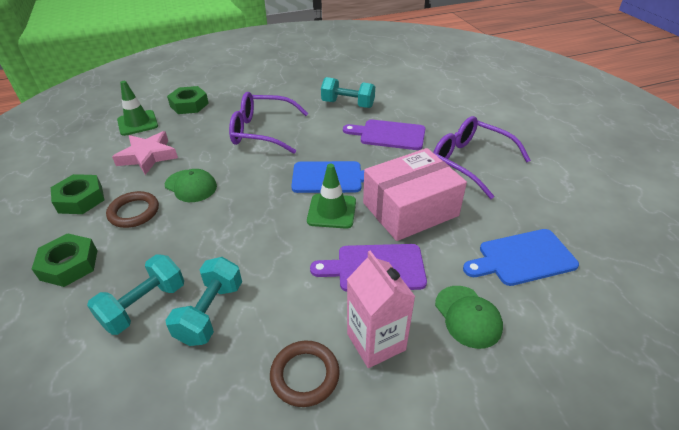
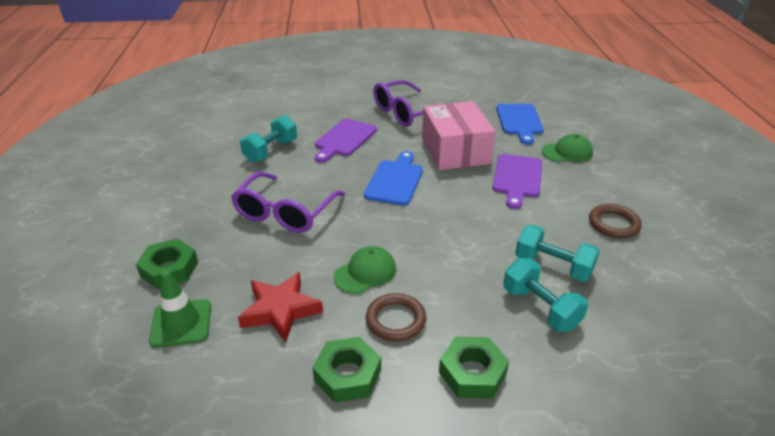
camera: 75 degrees left, 5 degrees down
(148, 156) = (280, 310): pink star -> red star
(331, 211) = (444, 187): green traffic cone -> none
(376, 342) = (586, 190): pink carton -> none

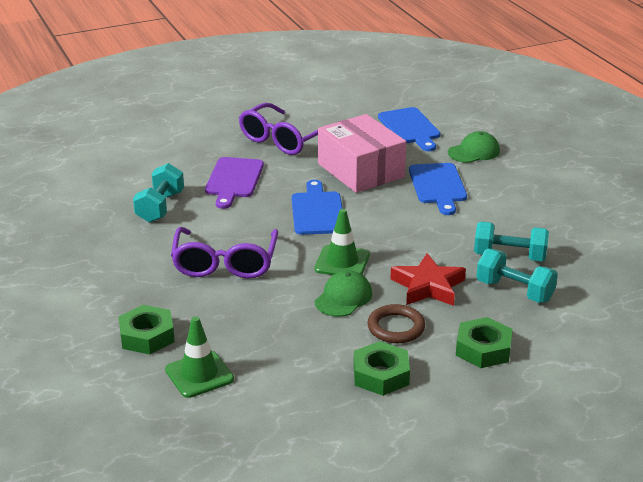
camera: 20 degrees left, 5 degrees down
(280, 310) = (286, 344): red star -> red star (428, 286)
(386, 235) = (342, 262): none -> green traffic cone
(517, 178) = (438, 186): purple cutting board -> blue cutting board
(613, 224) = (546, 210): brown ring -> none

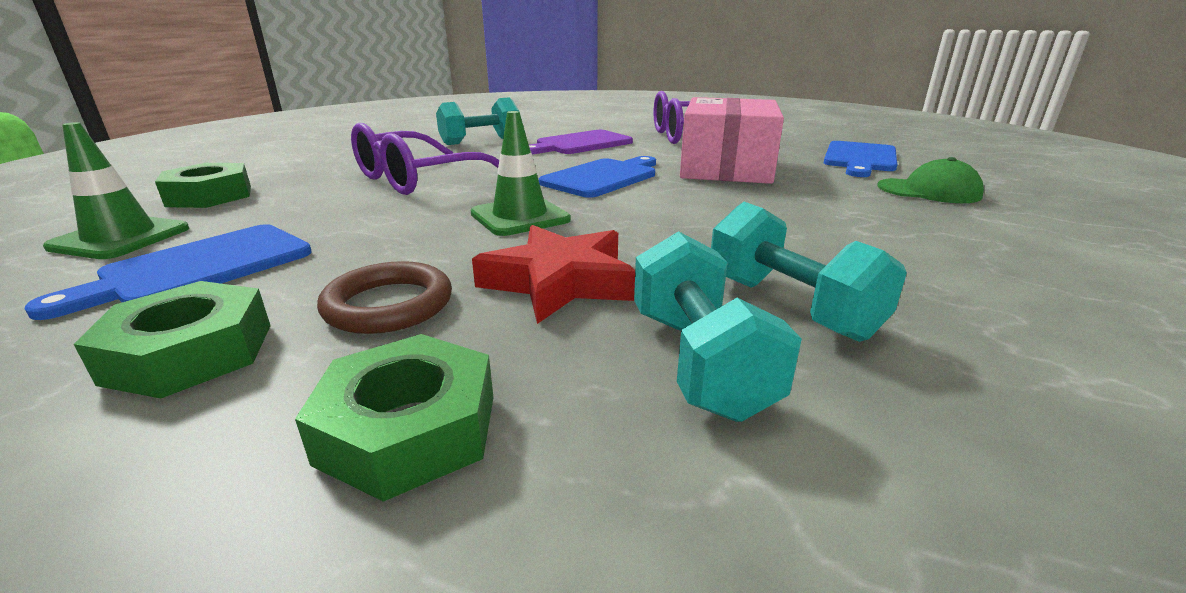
camera: 45 degrees right, 5 degrees down
(343, 298) = (430, 244): green cap -> none
(438, 186) = (808, 201): blue cutting board -> blue cutting board (200, 268)

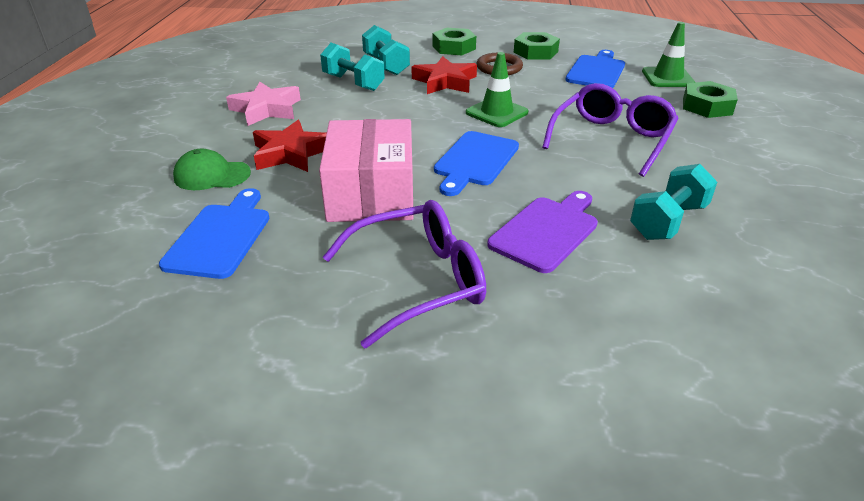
camera: 165 degrees right, 10 degrees up
(842, 201) = (291, 153): none -> red star
(955, 263) = (266, 109): none -> pink star

